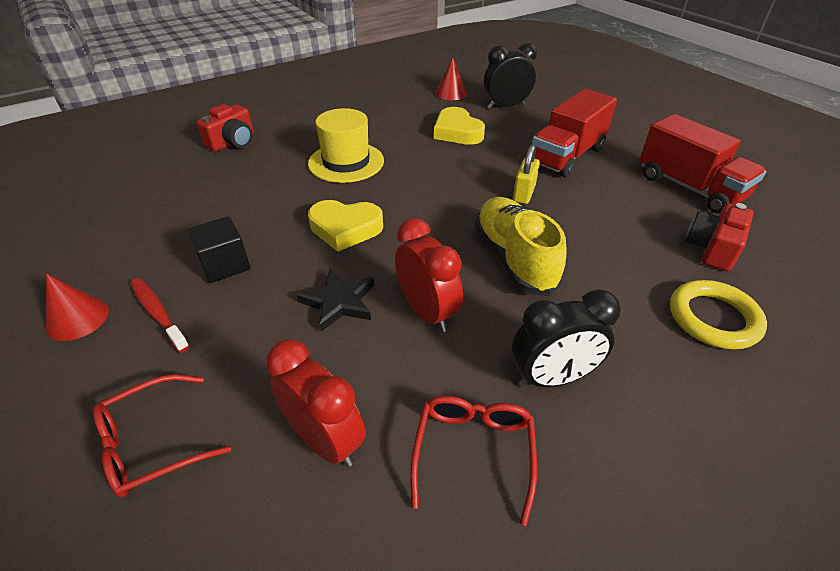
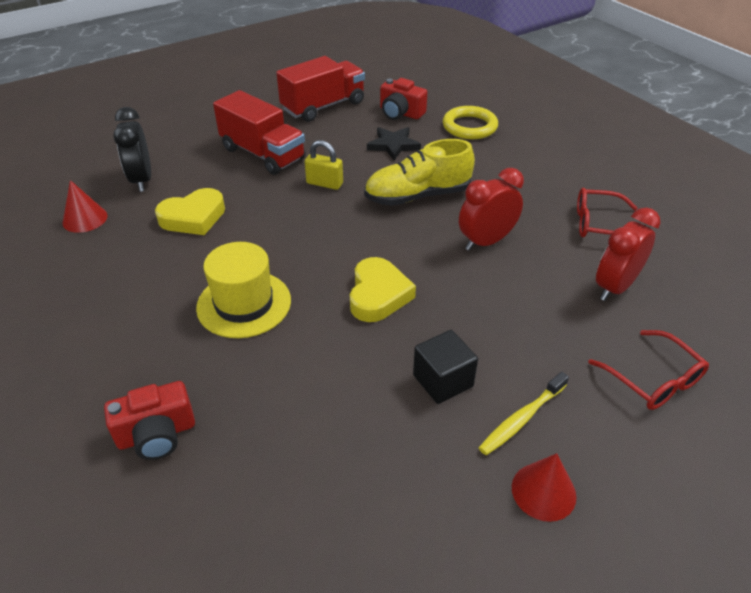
camera: 90 degrees left, 0 degrees up
(158, 313) = (521, 419): red toothbrush -> yellow toothbrush
(233, 142) = (157, 434): red camera -> red camera turned 120 degrees clockwise
(339, 302) = (483, 291): black star -> black star (393, 145)
(552, 378) = (534, 191): black clock -> none

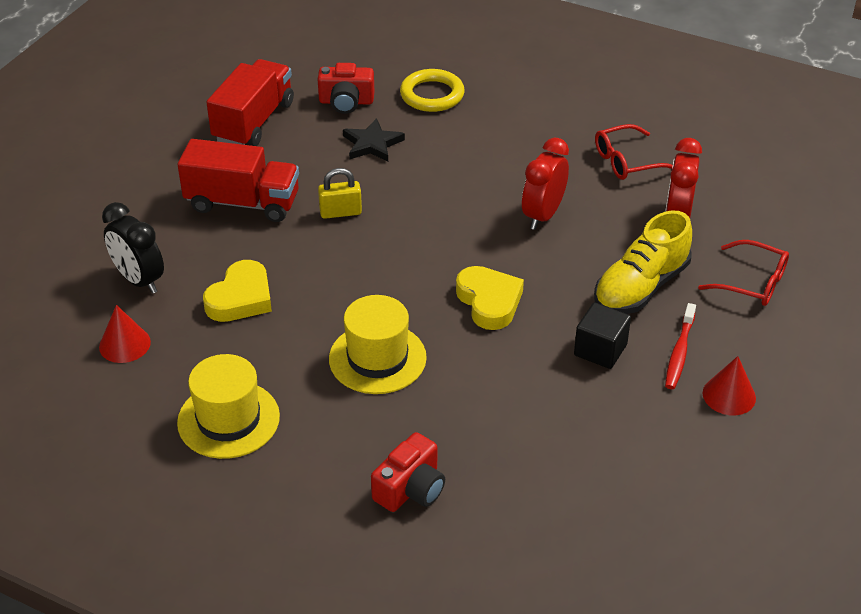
camera: 30 degrees left, 0 degrees up
(88, 304) = (228, 419): none -> yellow hat
(418, 196) = (444, 192): yellow shoe -> yellow shoe (640, 287)
(521, 419) = (679, 352): yellow toothbrush -> red toothbrush

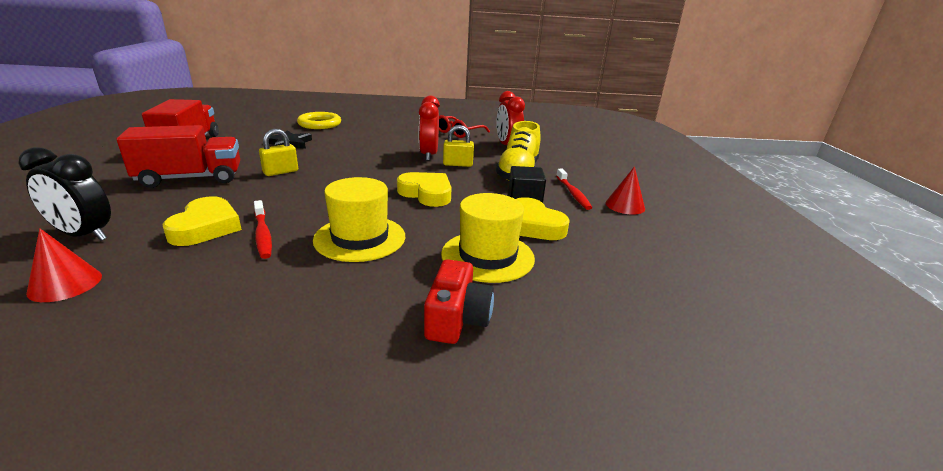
camera: 30 degrees left, 15 degrees down
(228, 419) = (219, 316): yellow hat -> yellow hat (487, 256)
(289, 325) = (263, 234): none -> red toothbrush
(346, 102) = (260, 131): red camera -> none
(569, 248) = (458, 164): none -> yellow padlock
(576, 395) = (533, 225): none -> yellow heart
(752, 282) = (575, 161): red glasses -> none

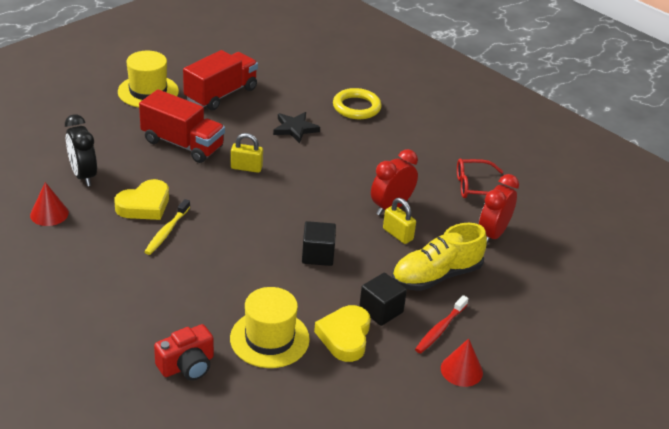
camera: 45 degrees right, 10 degrees up
(263, 234) = (167, 232): red toothbrush -> yellow toothbrush
(360, 238) = (215, 271): yellow hat -> yellow hat (148, 91)
(426, 193) = (318, 255): yellow heart -> black cube

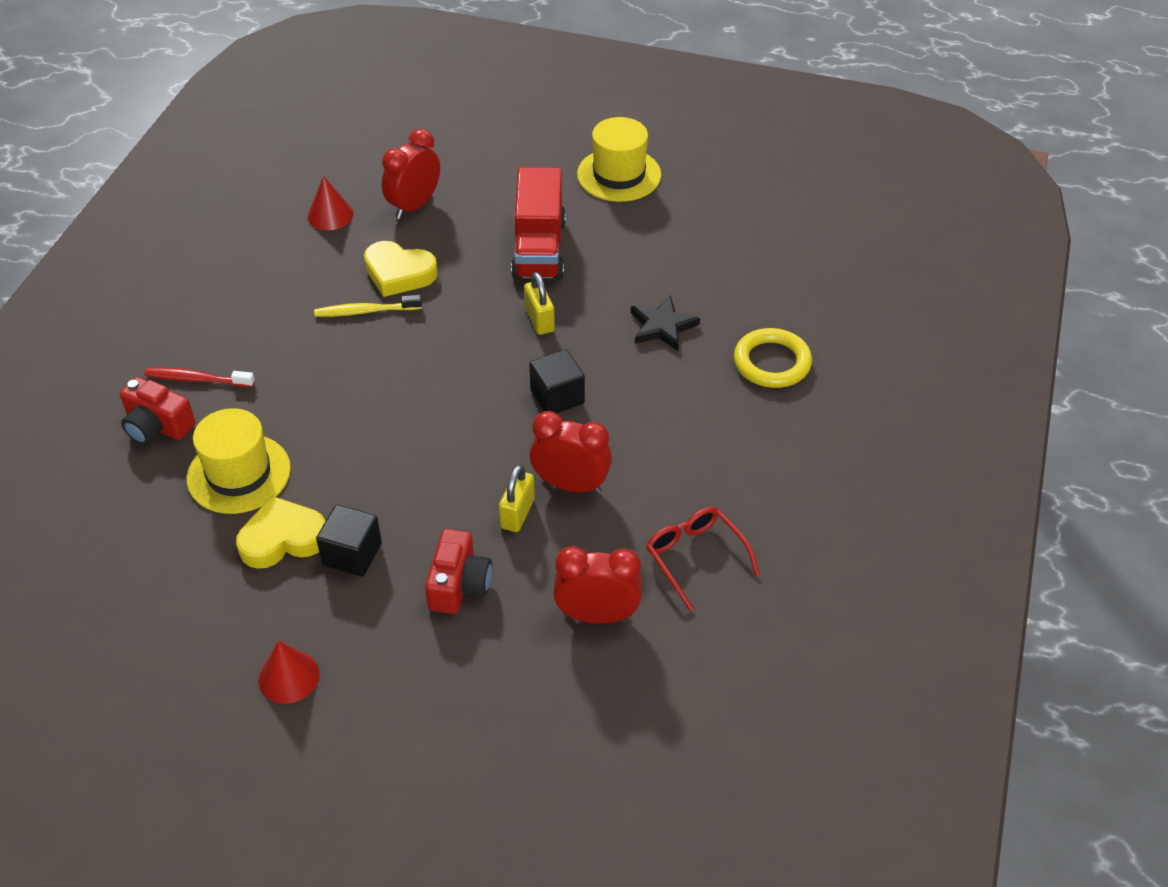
camera: 65 degrees right, 10 degrees up
(83, 175) = (414, 206): black clock -> red clock
(221, 94) = (673, 232): red truck -> none
(318, 255) = (417, 453): black cube -> black cube (557, 397)
(436, 276) = (459, 585): yellow shoe -> red camera
(440, 329) = (354, 627): red toothbrush -> red toothbrush (197, 379)

